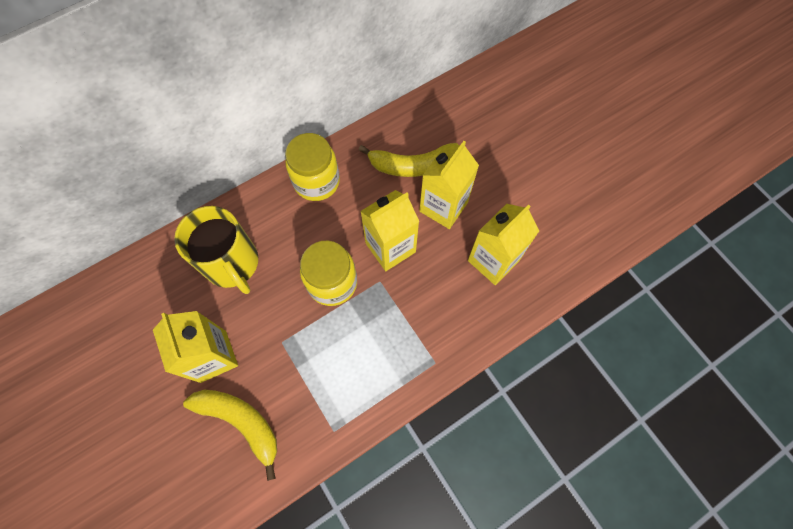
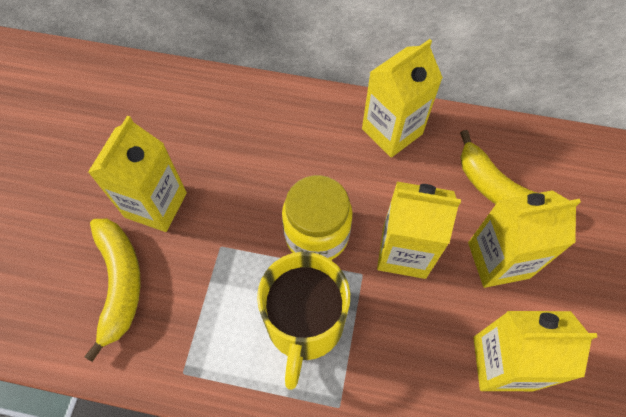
camera: 45 degrees right, 5 degrees down
(232, 264) = (248, 141): yellow mug -> yellow mug (304, 324)
(316, 182) = (392, 131): yellow jar -> yellow carton

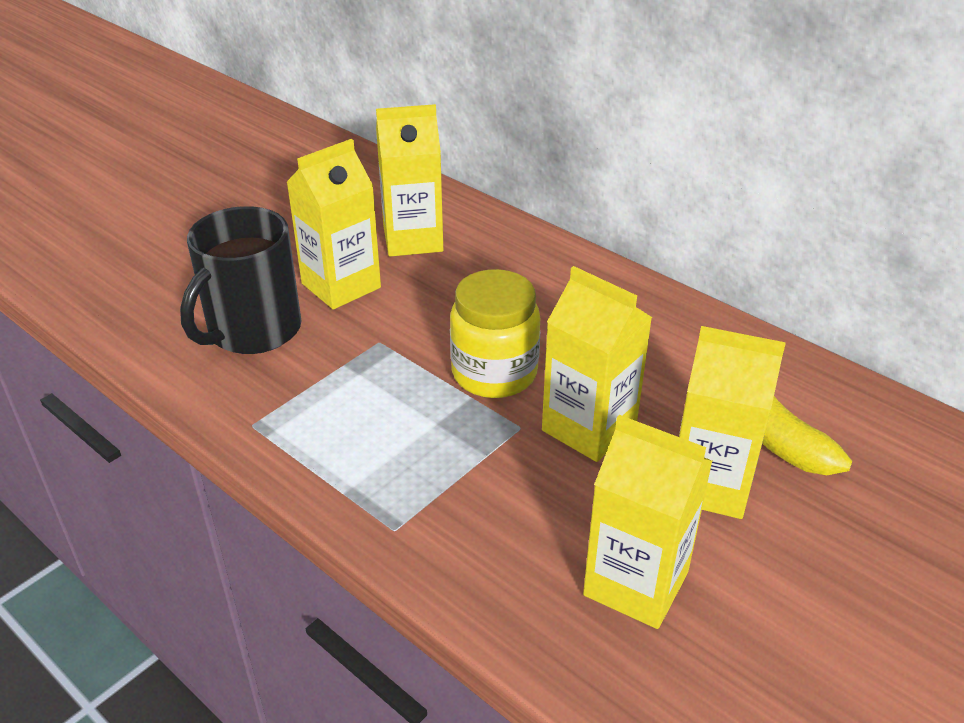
camera: 30 degrees right, 25 degrees down
(119, 283) = (252, 330): yellow banana -> black mug
(304, 324) = (415, 441): yellow mug -> none
(392, 131) = (661, 320): yellow carton -> yellow carton (413, 239)

